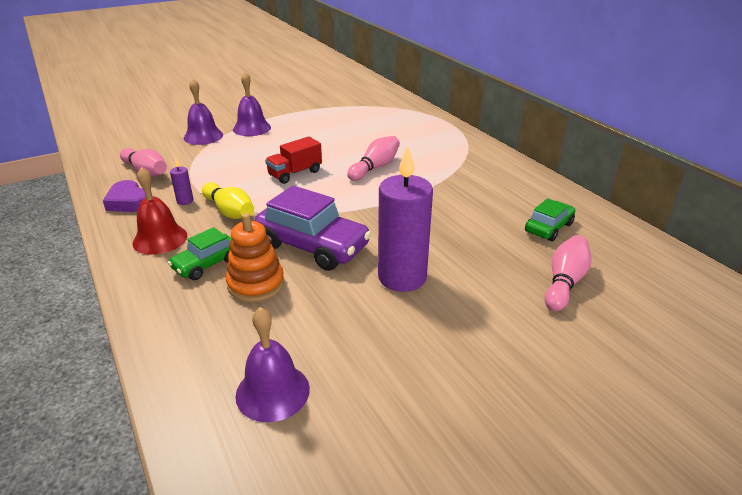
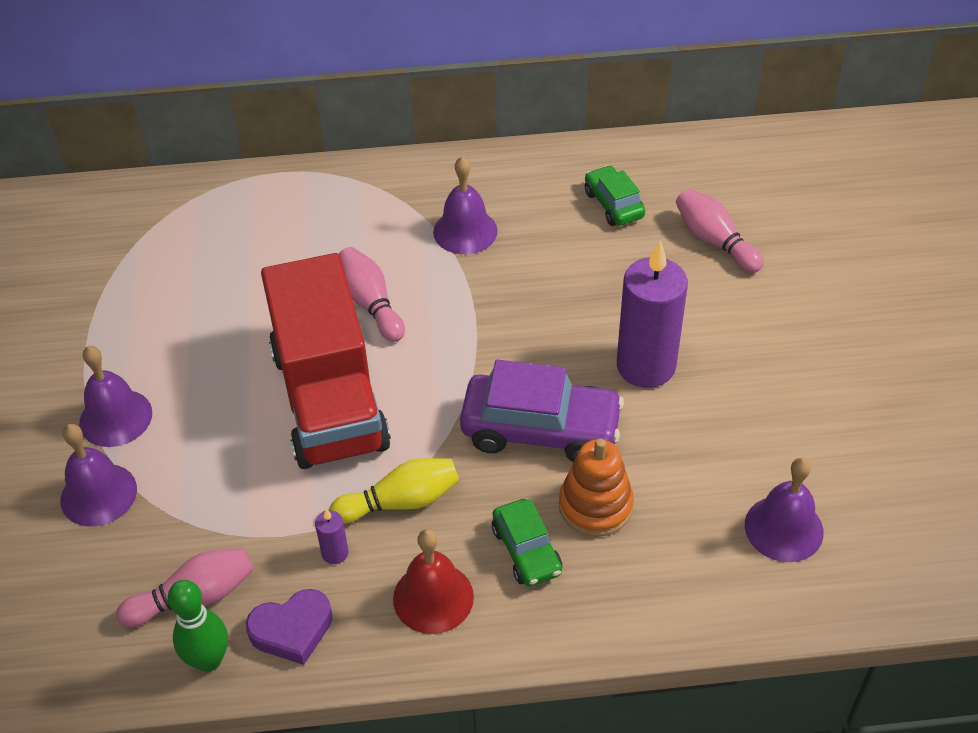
camera: 65 degrees left, 15 degrees up
(106, 185) = (209, 660): none -> green bowling pin
(295, 173) = (329, 399): red truck -> red truck, size x2.21
(312, 246) = (541, 430): purple car -> purple car turned 45 degrees clockwise
(462, 181) = (465, 231): none -> purple bell

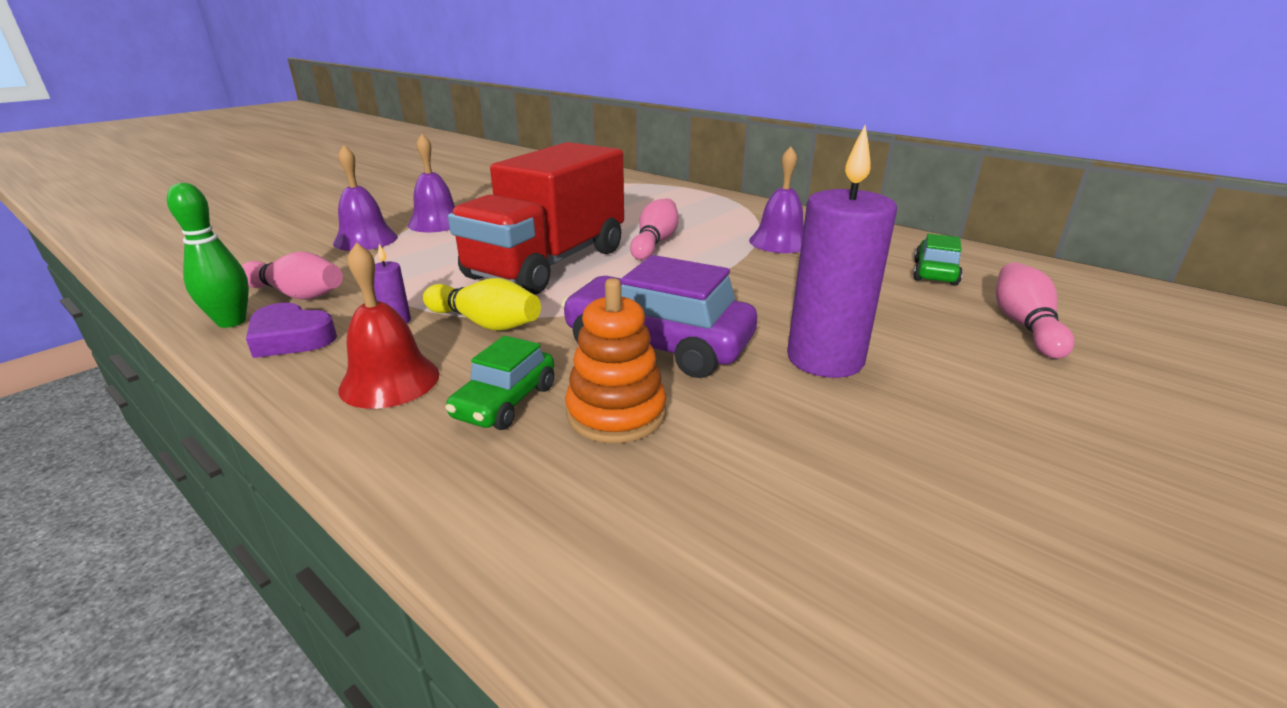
camera: 45 degrees right, 20 degrees down
(541, 430) = (658, 345): purple car -> purple car turned 150 degrees clockwise
(784, 528) = (805, 581): purple bell -> none

